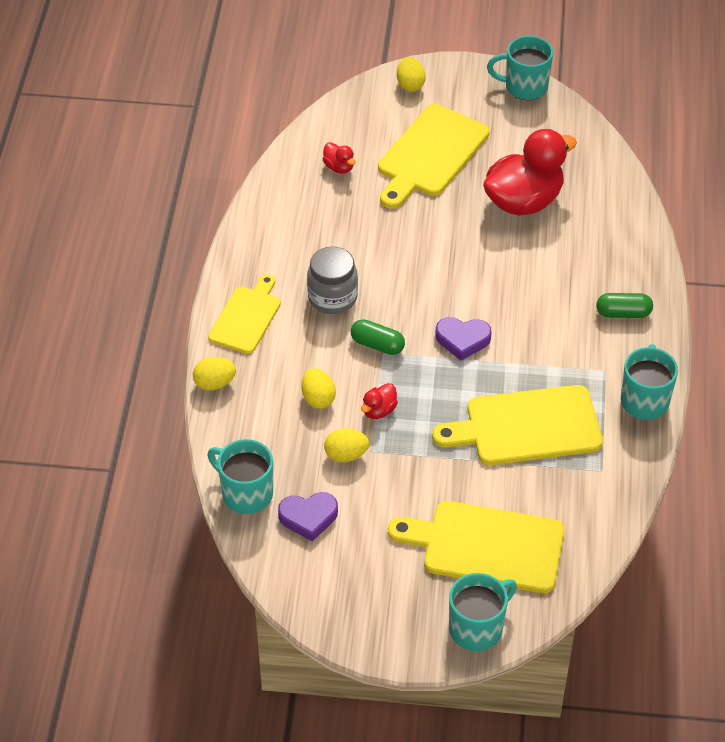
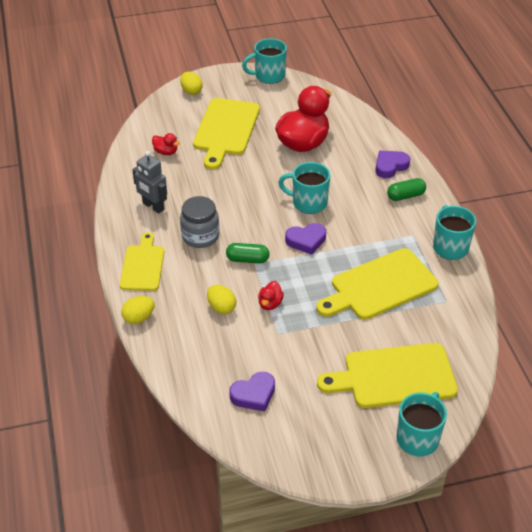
camera: 20 degrees left, 5 degrees down
(246, 493) = (198, 391): turquoise mug -> turquoise mug (308, 203)
(291, 241) = (153, 206): none -> grey robot
(346, 455) = (260, 341): yellow egg -> none
(624, 265) = (390, 166): none -> purple heart

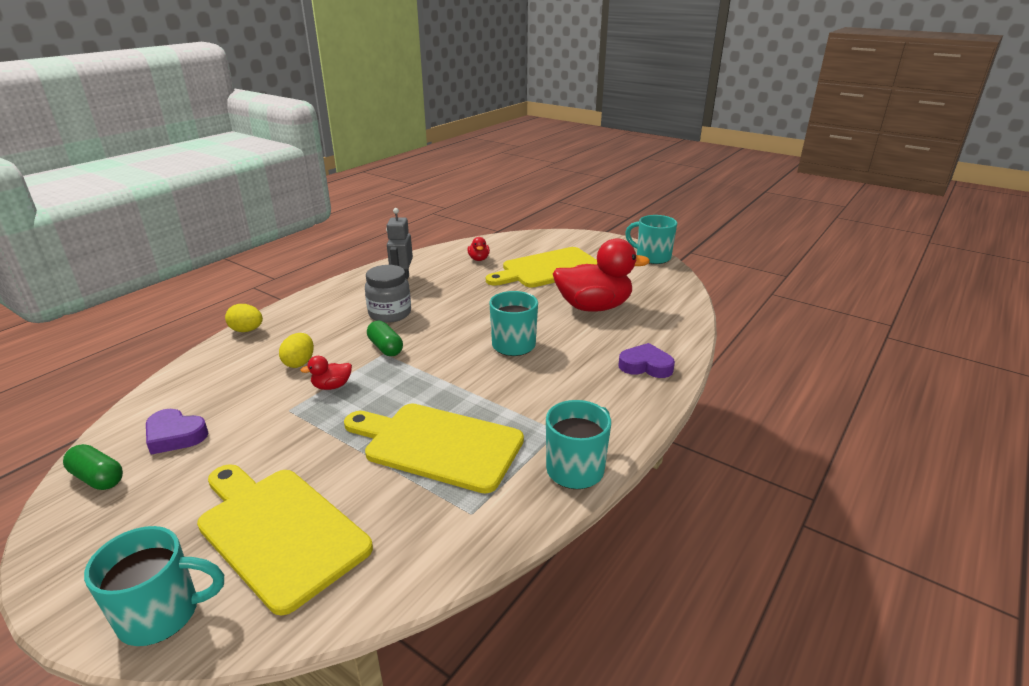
camera: 50 degrees right, 15 degrees down
(142, 266) = (319, 305): yellow cutting board -> none
(191, 91) = (570, 239): yellow egg -> none
(306, 241) = (454, 367): purple heart -> none
(405, 196) = (615, 396): green capsule -> green capsule (98, 478)

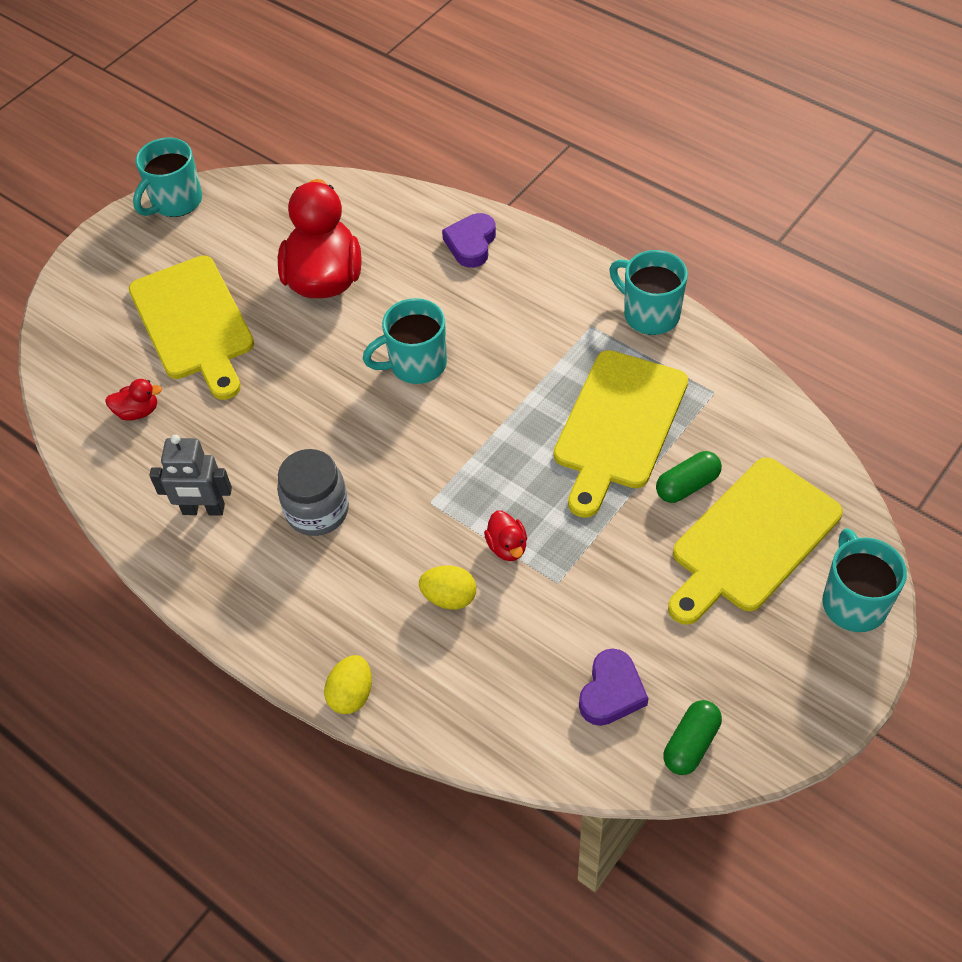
camera: 85 degrees left, 25 degrees up
(385, 348) = (415, 502): green capsule -> green capsule (687, 485)

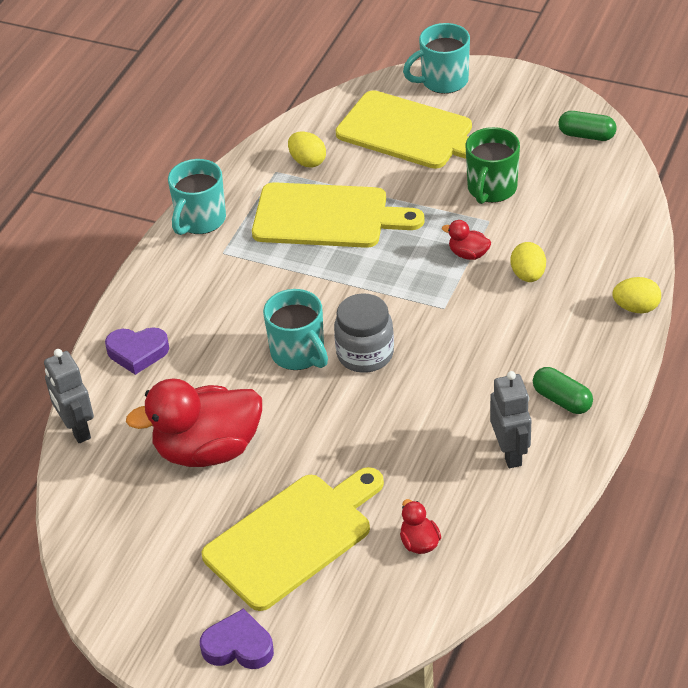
camera: 105 degrees left, 10 degrees down
(175, 202) = (118, 618): turquoise mug -> none
(317, 511) = (480, 375): grey jar -> grey jar (365, 354)
(392, 194) = (77, 429): none -> grey robot
(507, 546) = (468, 254): red duck -> red duck turned 120 degrees counterclockwise
(611, 692) = (566, 177): purple heart -> purple heart (238, 646)
(614, 600) = (491, 189): none -> green mug
(687, 485) = (373, 171): green capsule -> green capsule (562, 400)
(723, 425) = (307, 161): none -> yellow egg

